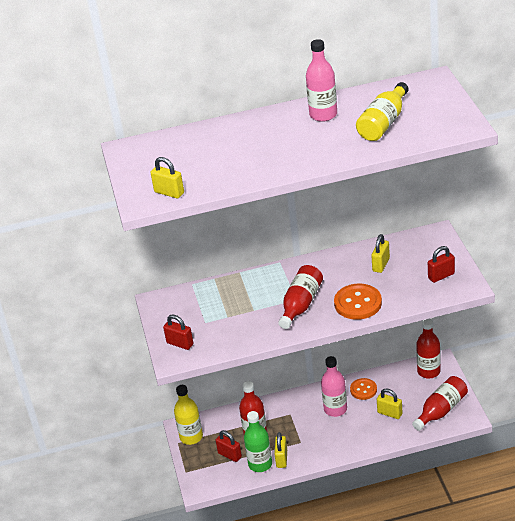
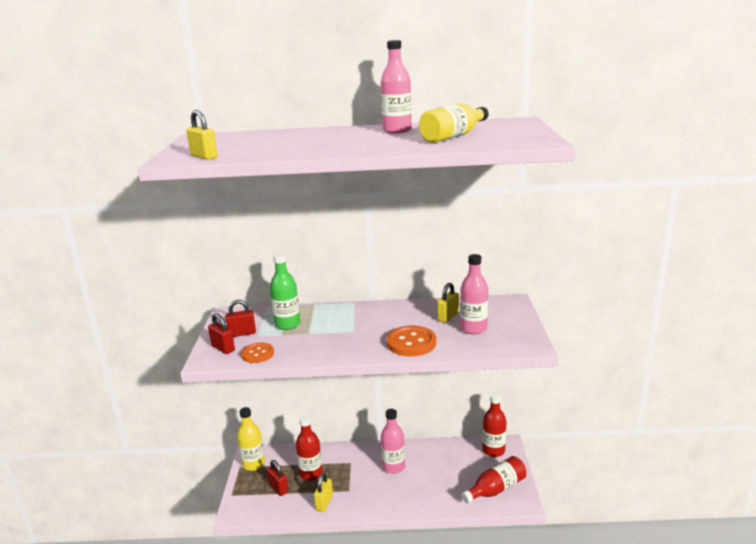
camera: 10 degrees right, 15 degrees down
(260, 464) = (302, 503): green bottle -> green bottle (287, 324)
(301, 304) = (355, 335): red bottle -> none
(363, 390) = (426, 455): orange button -> orange button (258, 354)
(389, 413) = (444, 481): yellow padlock -> none
(410, 275) = (473, 328): none -> pink bottle
(441, 276) = (505, 333): red padlock -> red padlock (242, 333)

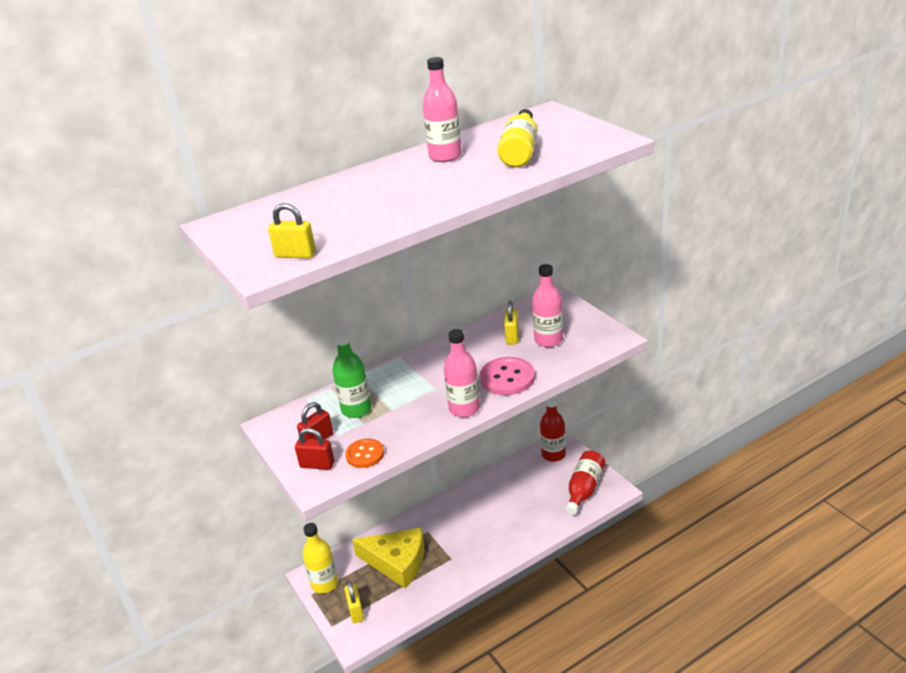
camera: 30 degrees left, 10 degrees up
(278, 488) = (377, 593): red padlock -> none
(311, 473) = (397, 562): red bottle -> yellow cheese
(324, 502) = (438, 582): yellow padlock -> yellow padlock (356, 611)
(393, 467) = (474, 514): pink bottle -> pink bottle (464, 409)
(411, 343) = (507, 378): orange button -> pink button

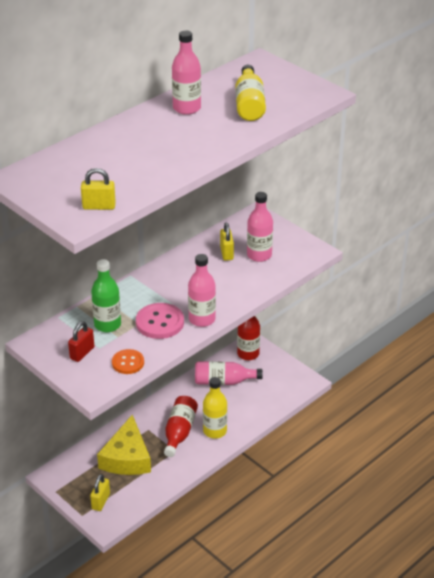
camera: 15 degrees left, 5 degrees up
(317, 465) = (89, 374): red padlock -> none
(325, 584) = (65, 481): yellow bottle -> yellow bottle (215, 431)
(356, 611) = (101, 501): yellow padlock -> yellow padlock turned 45 degrees clockwise
(397, 562) = (127, 457): yellow cheese -> yellow cheese turned 90 degrees clockwise
(507, 378) = (231, 291): pink button -> pink button (160, 322)
(521, 483) = (223, 381): none -> pink bottle
(584, 489) = (281, 383): red bottle -> red bottle (179, 432)

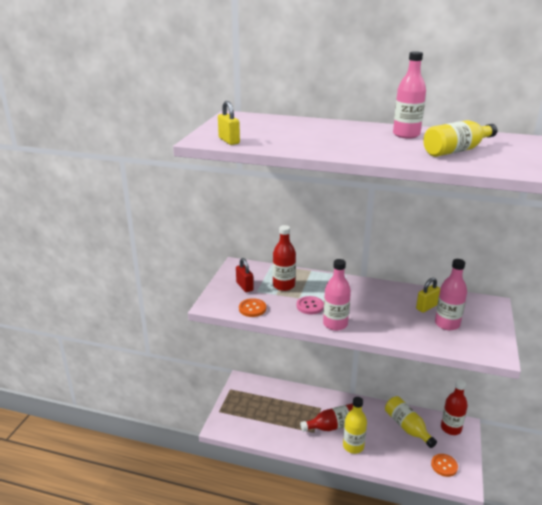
camera: 60 degrees right, 10 degrees down
(82, 353) = (244, 286): red padlock -> red padlock turned 60 degrees clockwise
(101, 501) = (237, 415): yellow padlock -> none
(107, 325) = (283, 285): green bottle -> red bottle
(127, 457) = (286, 409): yellow cheese -> none
(160, 322) = (310, 306): pink button -> pink button, size x0.64
(223, 381) = (407, 427): pink bottle -> yellow bottle
(282, 383) = (444, 466): none -> orange button

